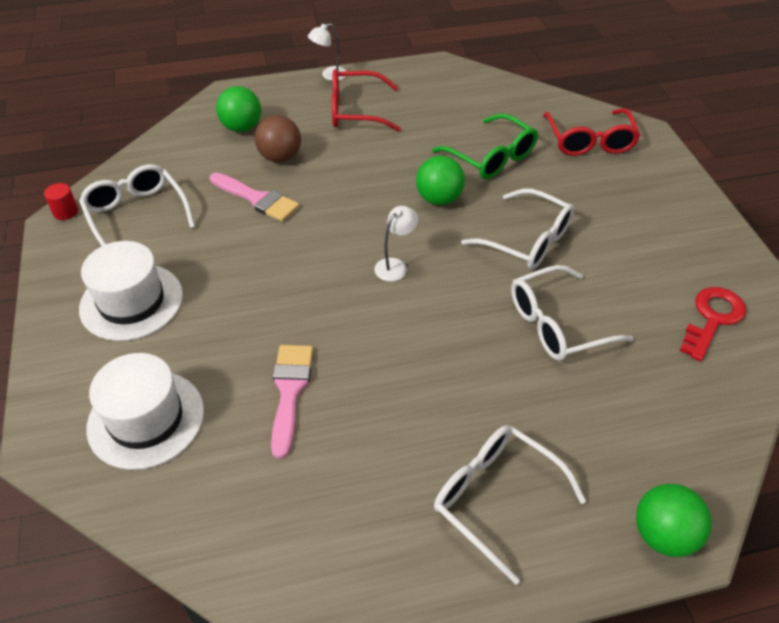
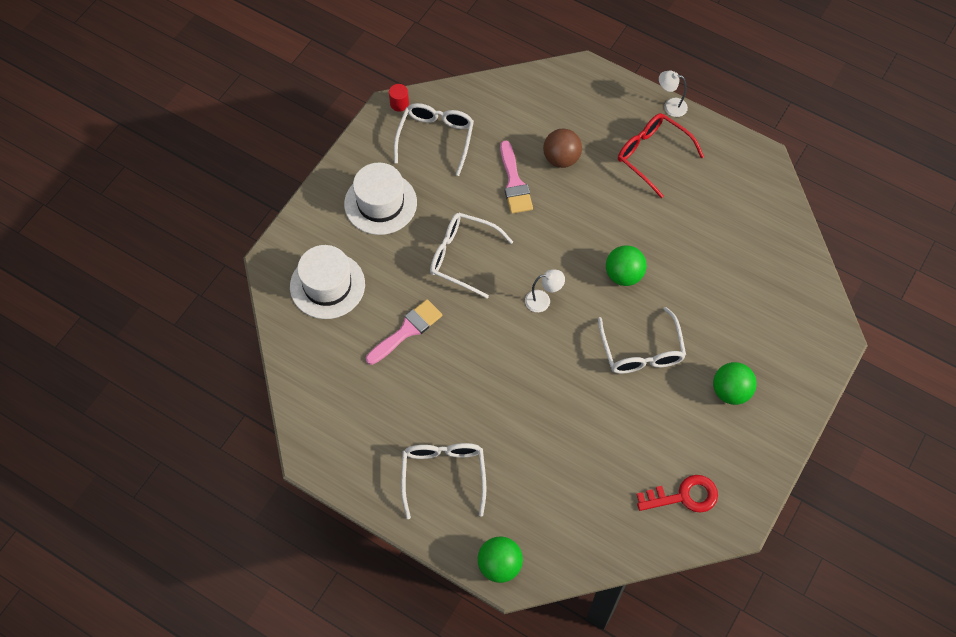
camera: 45 degrees right, 15 degrees up
(242, 127) = (562, 111): green ball -> green ball (730, 391)
(491, 157) = (697, 270): green glasses -> none
(558, 324) = (589, 418): white glasses -> white glasses (463, 257)
(589, 141) = (784, 313): red glasses -> none

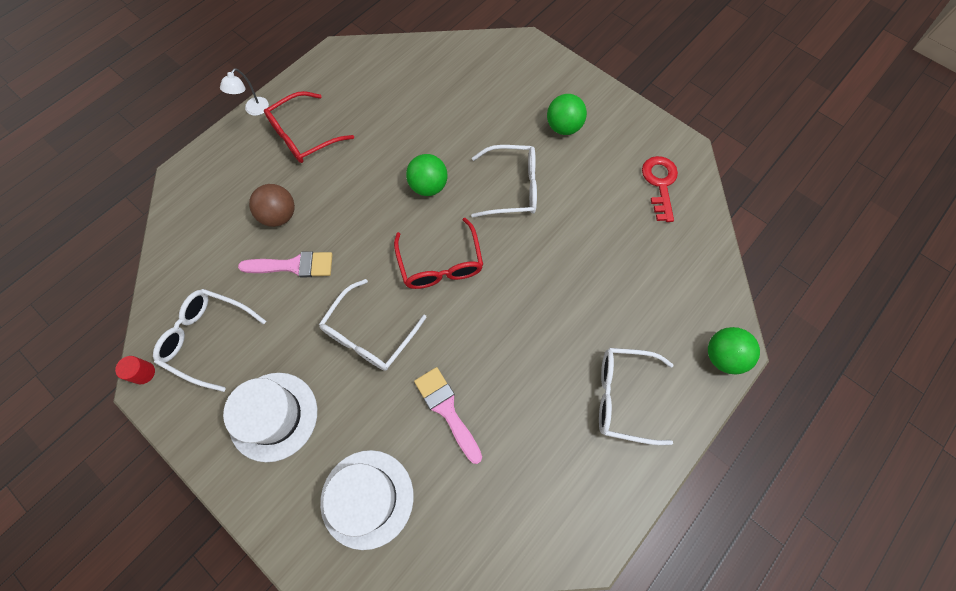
camera: 80 degrees left, 5 degrees up
(543, 300) = (440, 263): white lamp -> red glasses

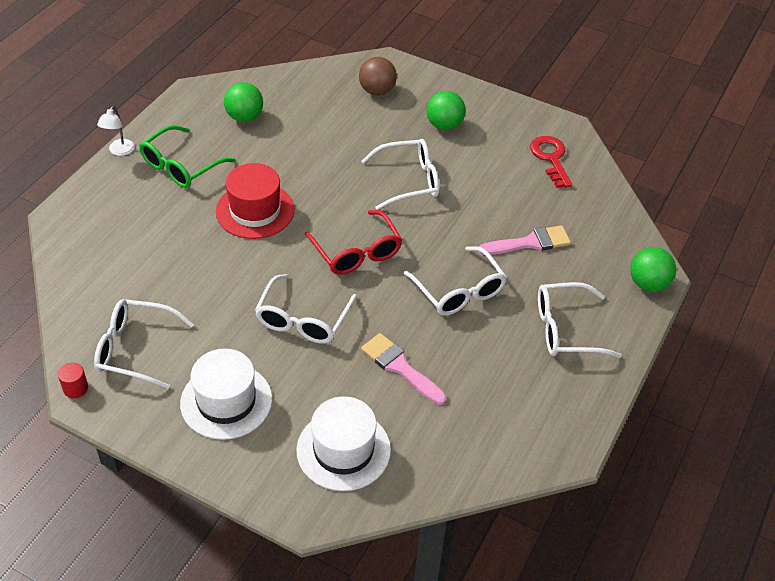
camera: 15 degrees left, 20 degrees down
(279, 215) = (177, 236): brown ball -> brown ball (377, 91)
(293, 266) = (206, 275): pink brush -> pink brush (529, 243)
(304, 135) = (181, 166): red glasses -> green glasses
(358, 198) = (255, 210): none -> red hat
(428, 186) = (324, 191): green ball -> green ball (244, 117)
(527, 328) = (458, 290): none -> white glasses

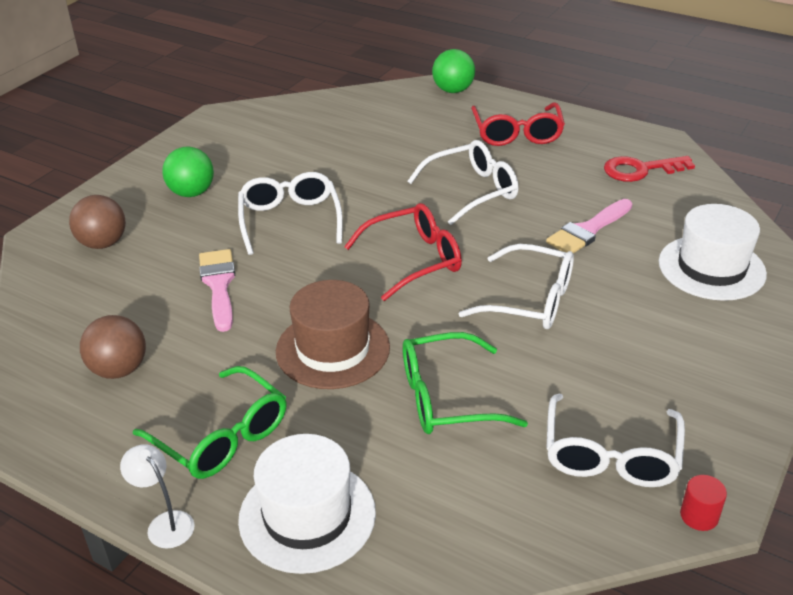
camera: 85 degrees left, 10 degrees down
(119, 151) = (165, 523): white lamp -> white lamp turned 150 degrees counterclockwise
(201, 268) = (447, 397): none -> green glasses
(226, 401) = (674, 359): white hat -> white hat (307, 515)
(244, 117) = (119, 369): green ball -> brown ball
(255, 210) = (333, 349): red hat -> brown hat
(529, 243) = (398, 146): pink brush -> pink brush (219, 285)
(551, 158) = (267, 128): red key -> red key (640, 170)
(566, 329) = (517, 133): white glasses -> red glasses

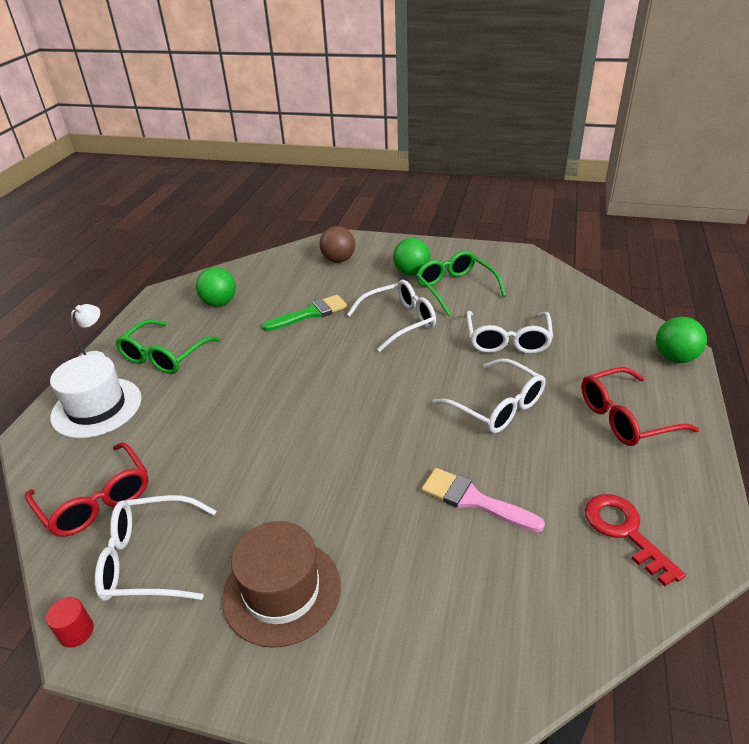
camera: 75 degrees right, 0 degrees up
(119, 369) = (219, 303): brown ball -> green ball
(219, 285) = (310, 313): pink brush -> green brush
(333, 349) = (254, 379): brown hat -> brown hat (282, 591)
(413, 260) = (374, 393): red glasses -> red glasses (96, 500)
(447, 397) = (210, 447): green glasses -> green glasses (455, 289)
(529, 300) = (343, 474): white glasses -> white glasses (507, 340)
(711, 268) = (452, 621): white hat -> none

